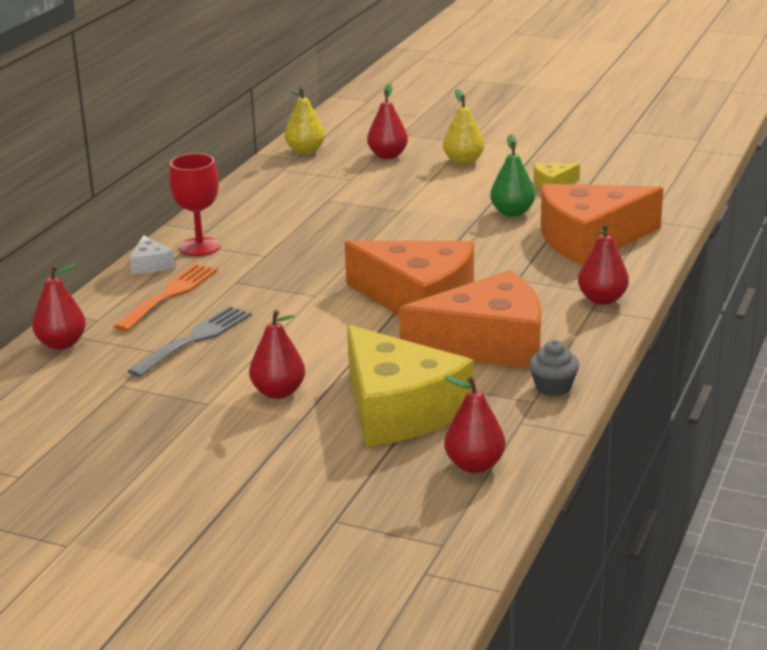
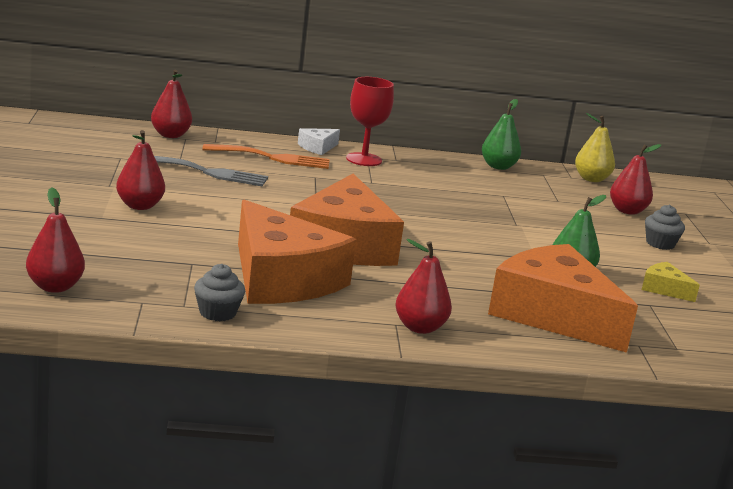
camera: 60 degrees right, 5 degrees down
(253, 185) = (498, 167): none -> green pear
(399, 409) = (137, 251): yellow cheese -> none
(463, 161) = (660, 244): yellow pear -> grey cupcake

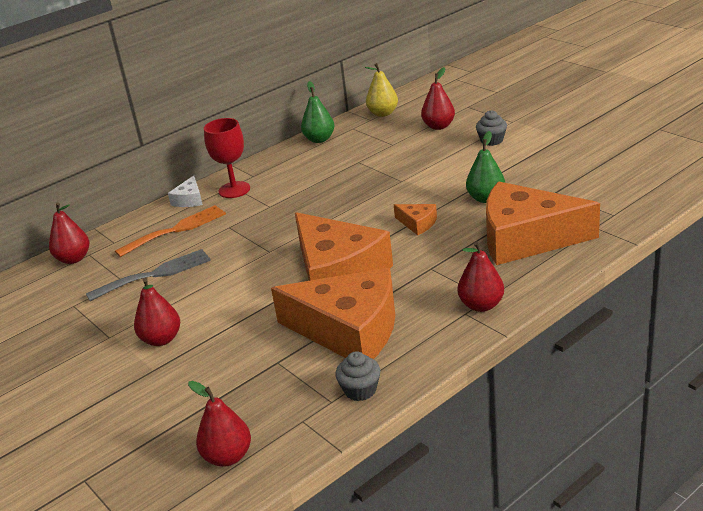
camera: 30 degrees left, 10 degrees up
(473, 254) = (417, 223): none -> orange cheese
(664, 289) = (545, 175): yellow cheese -> none

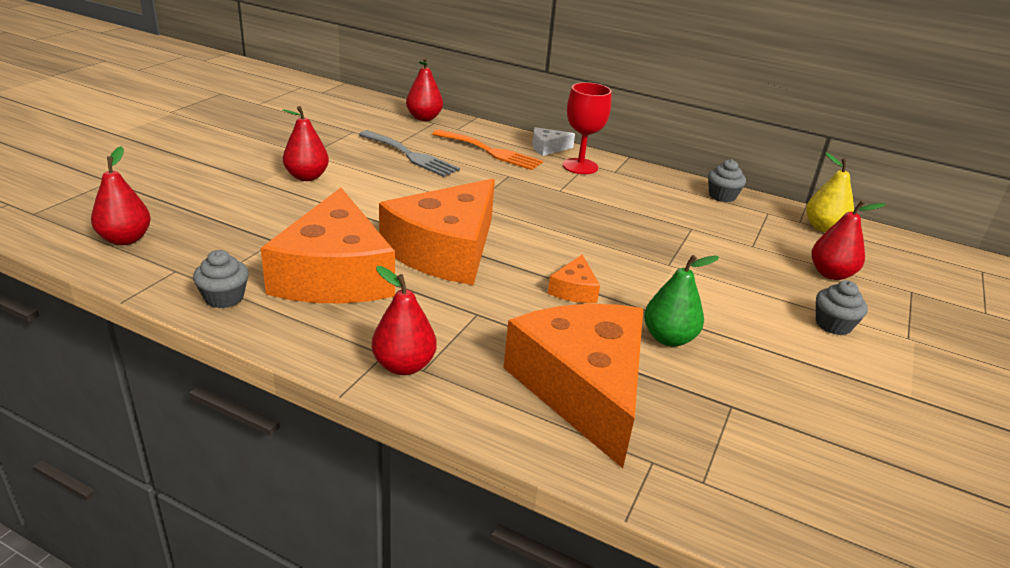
camera: 60 degrees right, 0 degrees up
(319, 139) = (722, 196): green pear -> grey cupcake

